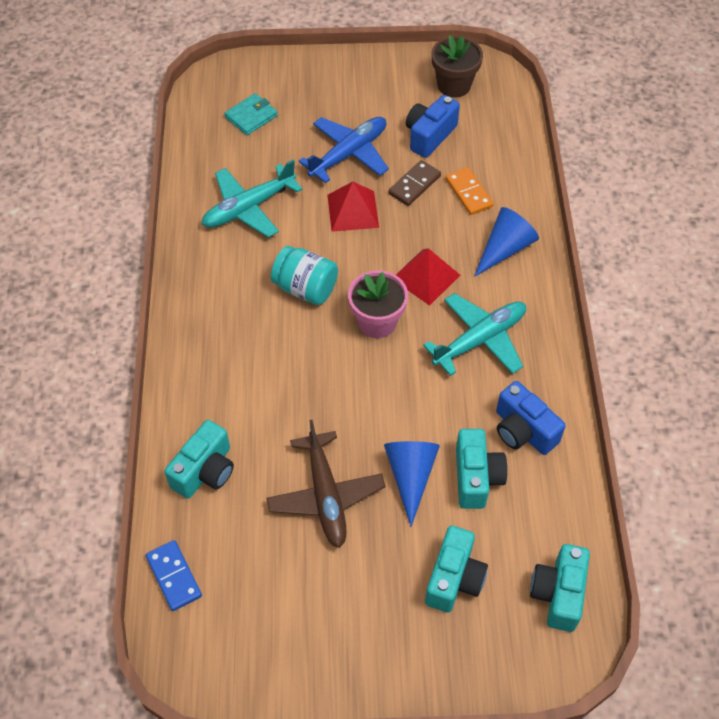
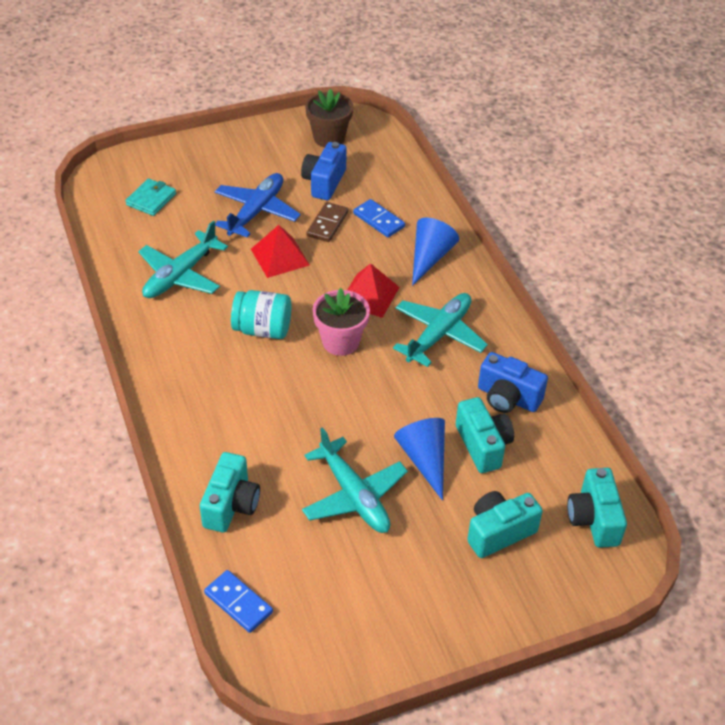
camera: 20 degrees left, 10 degrees down
(325, 496) = (354, 496): brown plane -> turquoise plane
(454, 578) = (499, 532): turquoise camera -> turquoise camera turned 120 degrees counterclockwise
(468, 193) = (378, 220): orange domino -> blue domino

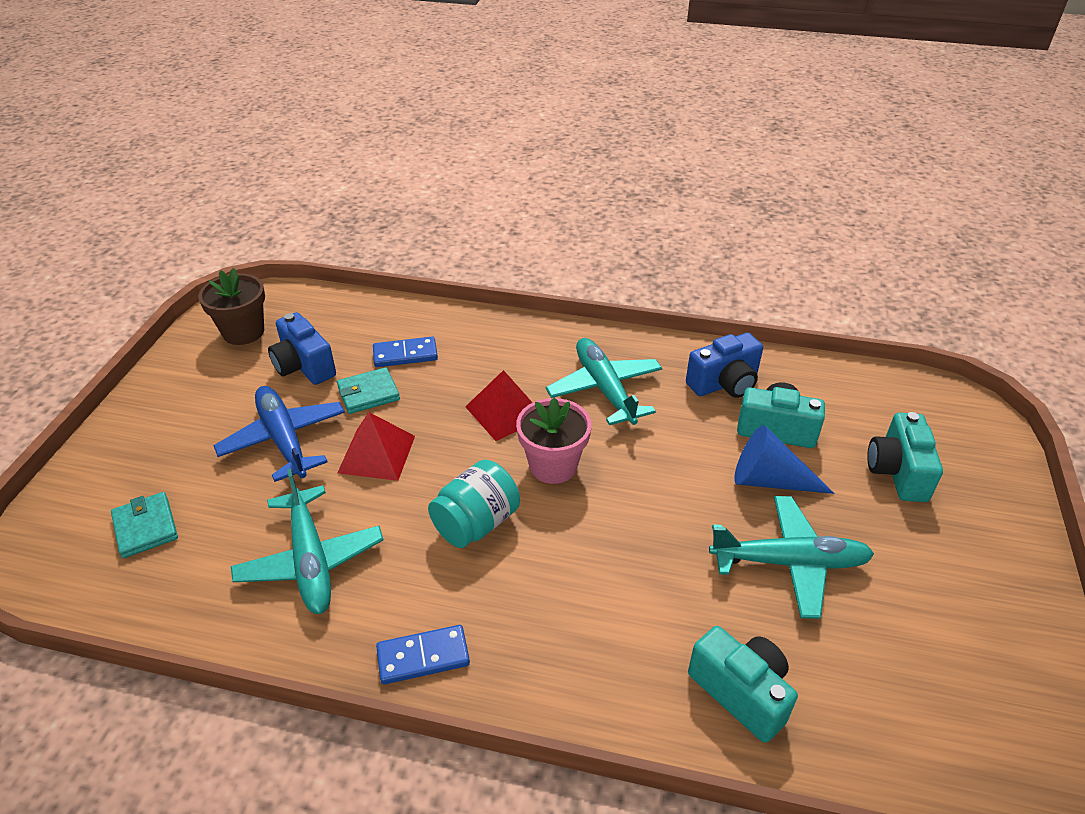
camera: 55 degrees left, 5 degrees down
(238, 603) = (909, 762): blue domino -> blue domino (423, 656)
(327, 224) = (368, 393): brown domino -> turquoise wallet
(429, 257) = (494, 345): blue cone -> none
(593, 519) = (910, 402): turquoise camera -> none

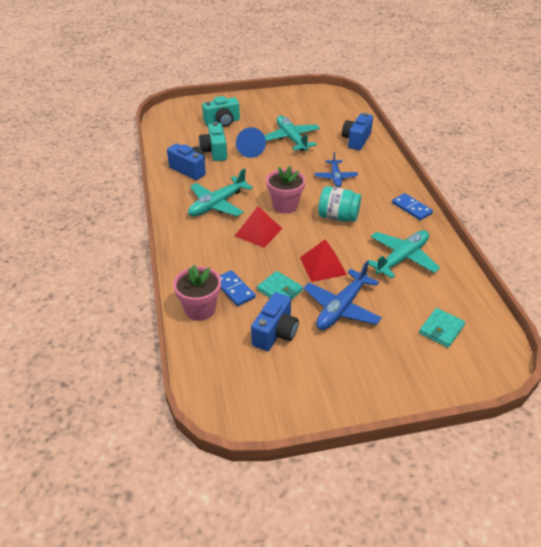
camera: 115 degrees left, 0 degrees up
(243, 332) = (261, 389): brown flower pot -> none
(397, 320) = (200, 309): none -> pink flower pot
(601, 576) = (335, 177): none -> blue plane
(741, 692) = (356, 140): turquoise camera -> blue camera

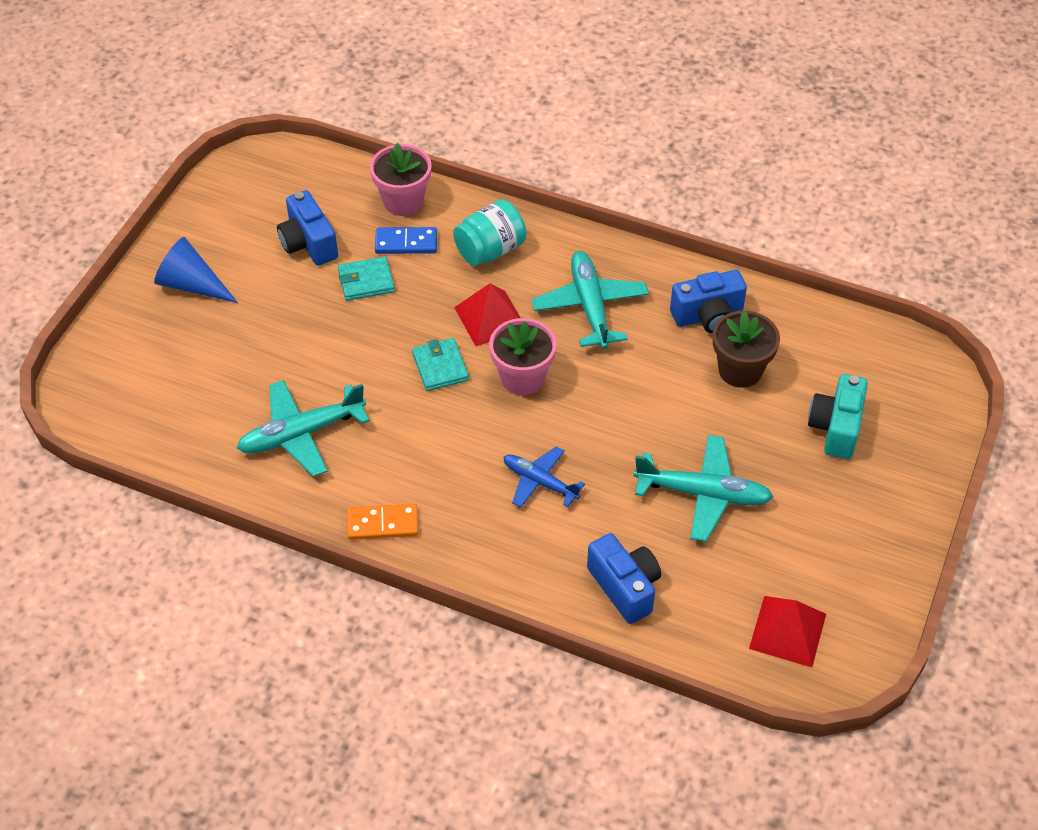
camera: 125 degrees right, 10 degrees up
(214, 151) = (740, 370): turquoise camera -> brown flower pot
(249, 149) = (714, 419): blue cone -> blue cone (191, 284)
(322, 266) = (367, 344): red pyramid -> red pyramid (788, 631)
(338, 217) = (444, 421): turquoise jar -> turquoise jar (490, 250)
(341, 308) = (285, 319): blue plane -> none
(402, 258) = (301, 434): turquoise plane -> turquoise plane turned 75 degrees clockwise
(411, 208) = (383, 524): blue domino -> orange domino
(441, 329) = (166, 385): turquoise wallet -> turquoise wallet (440, 367)

